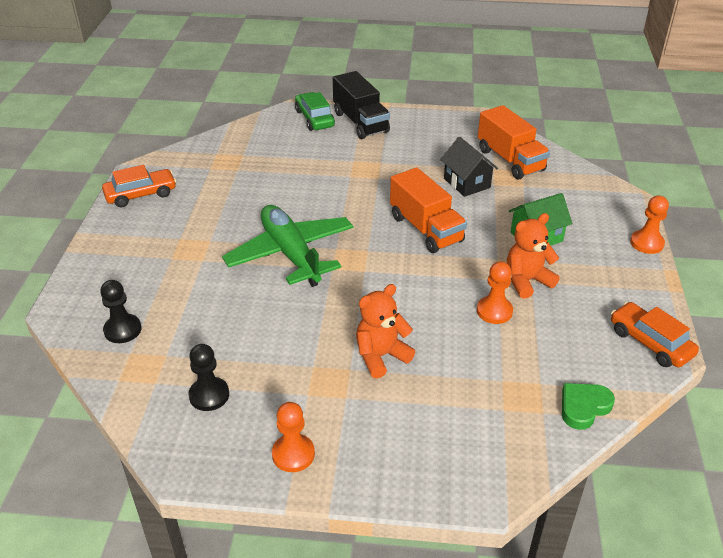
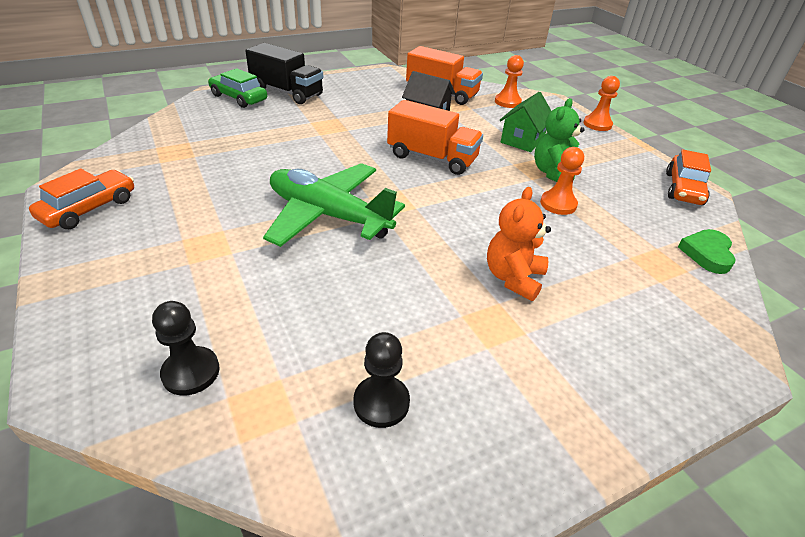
camera: 35 degrees left, 0 degrees up
(293, 454) = (543, 423): orange pawn -> orange pawn (507, 102)
(527, 281) = (553, 173): orange teddy bear -> green teddy bear
(650, 342) = (683, 189): orange car -> orange car turned 90 degrees counterclockwise

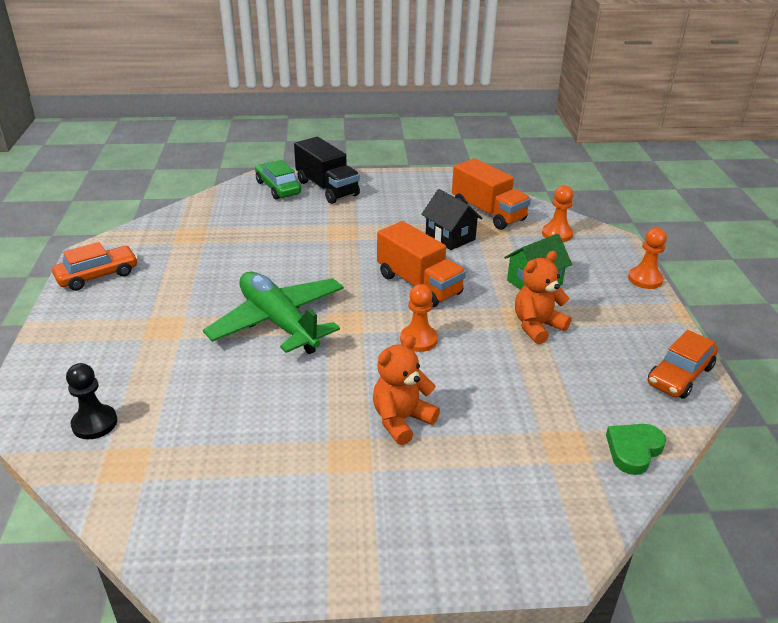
camera: 25 degrees right, 5 degrees down
(381, 402) = (211, 487): black pawn -> none
(553, 173) = (537, 326): green teddy bear -> orange teddy bear
(558, 204) = (512, 360): orange pawn -> orange pawn (418, 340)

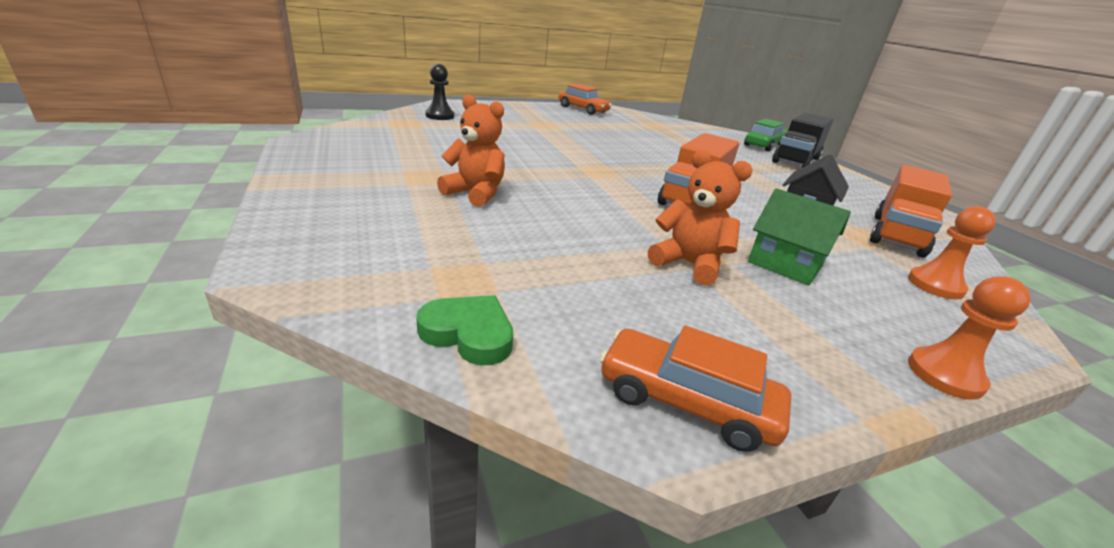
camera: 70 degrees right, 5 degrees down
(278, 322) = (577, 151): green plane -> none
(418, 340) = (600, 199): orange pawn -> none

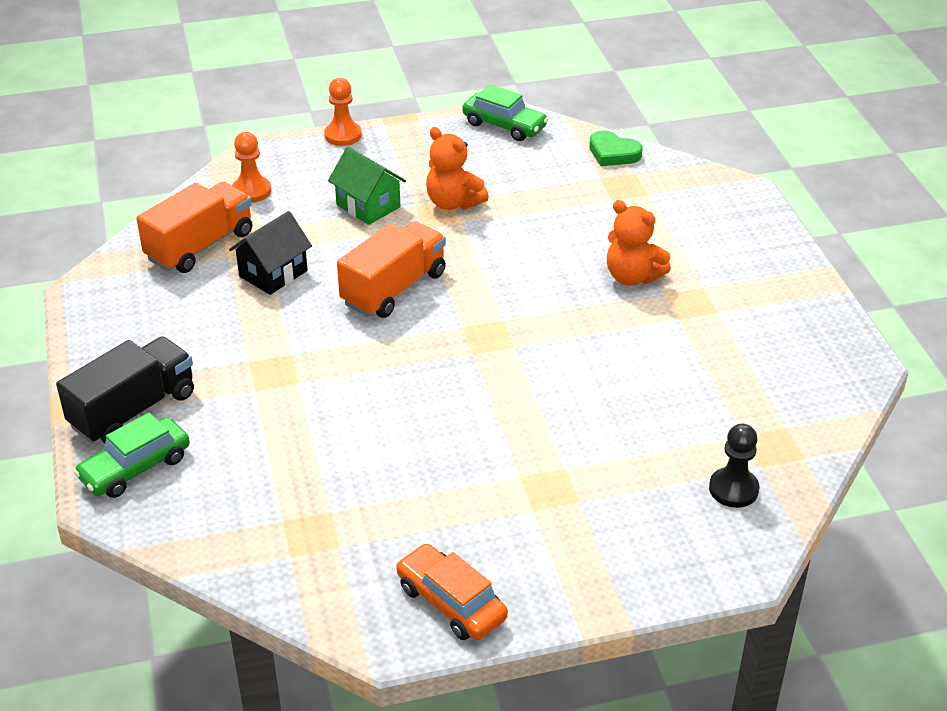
camera: 170 degrees left, 10 degrees up
(686, 401) = (504, 125): orange car -> green car

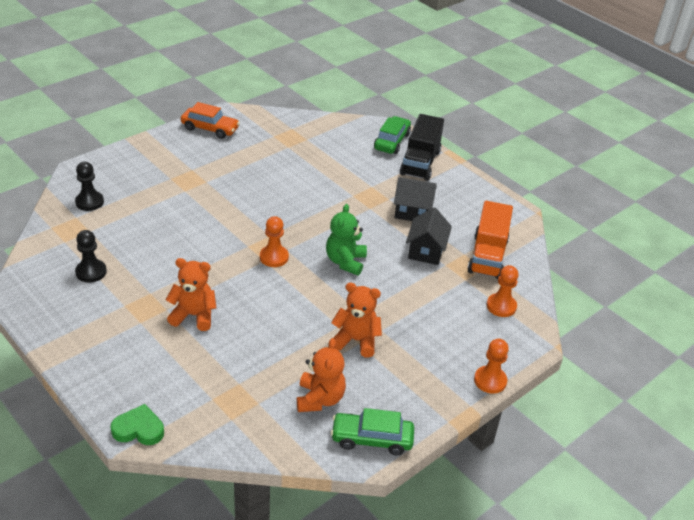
camera: 150 degrees right, 0 degrees up
(235, 331) = (412, 212): none -> black house
(368, 206) = (413, 319): green house -> none
(394, 289) = (345, 262): orange truck -> green teddy bear
(487, 320) = (274, 257): none -> orange pawn
(533, 165) = (320, 399): none -> orange teddy bear
(613, 153) = (260, 437): green heart -> green heart (139, 429)
(753, 368) = (91, 272): none -> black pawn

